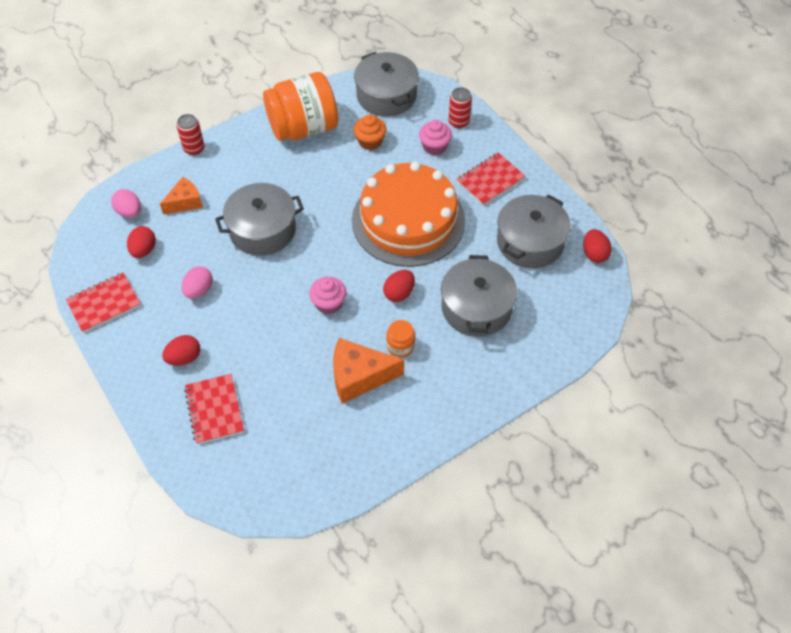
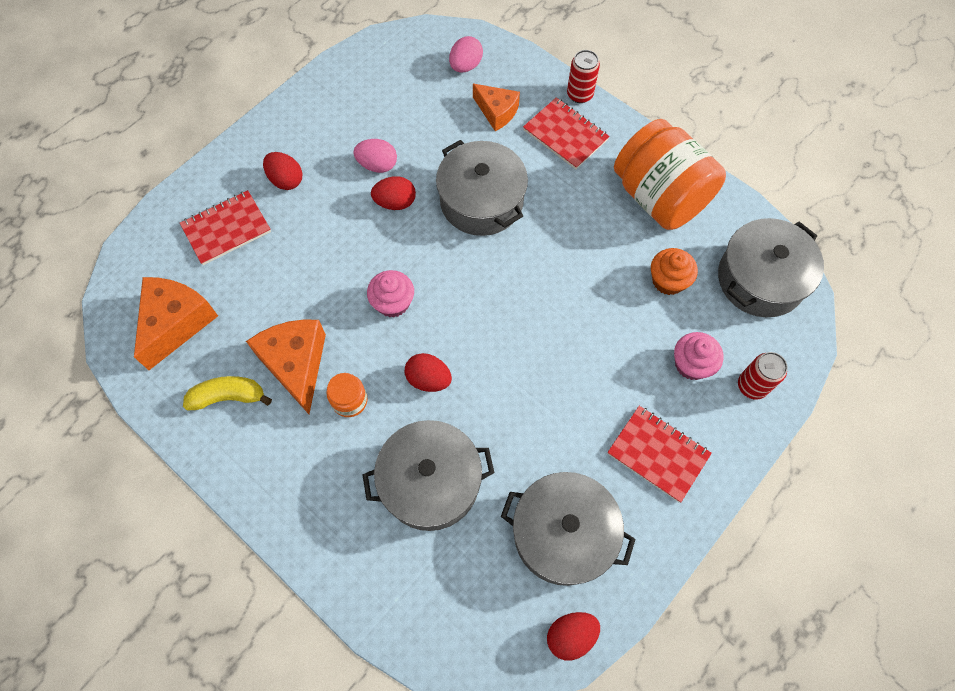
camera: 75 degrees right, 10 degrees up
(104, 304) = (338, 86): red notebook -> red notebook (565, 135)
(144, 250) = (417, 96): red egg -> red egg (395, 202)
(292, 459) = (176, 323): none -> orange cheese
(372, 428) = (228, 397): none -> yellow banana
(408, 220) = (549, 361): orange cake -> none

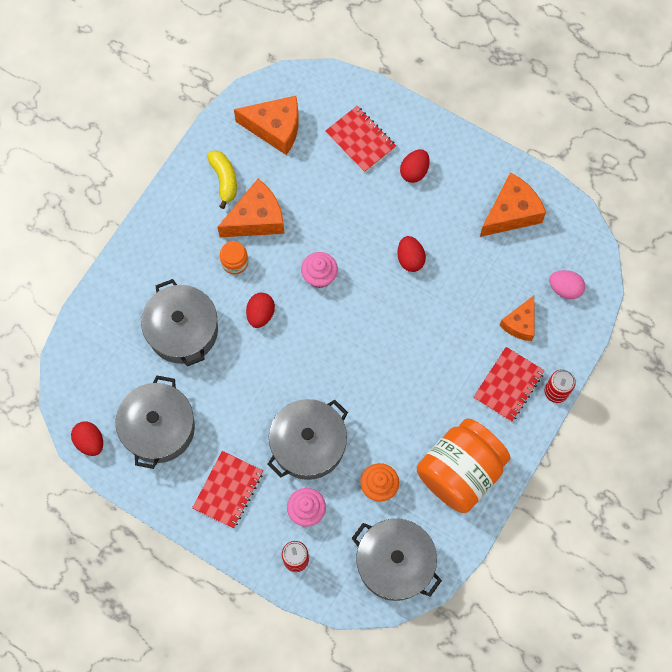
camera: 80 degrees right, 5 degrees up
(365, 97) = (511, 213): none -> orange cheese
(377, 165) = (443, 237): pink egg -> none
(481, 201) = (425, 326): grey pot -> grey pot (308, 444)

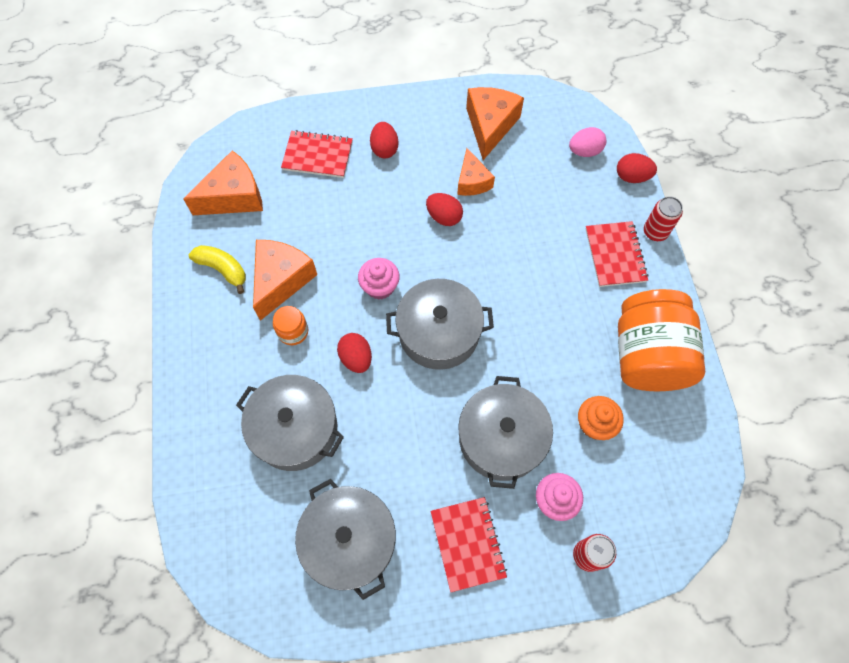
camera: 40 degrees left, 5 degrees down
(90, 442) = (291, 614): red egg -> red egg (632, 177)
(395, 563) = (672, 481): grey pot -> grey pot (439, 333)
(520, 323) = (577, 201): orange cheese -> orange cheese (472, 181)

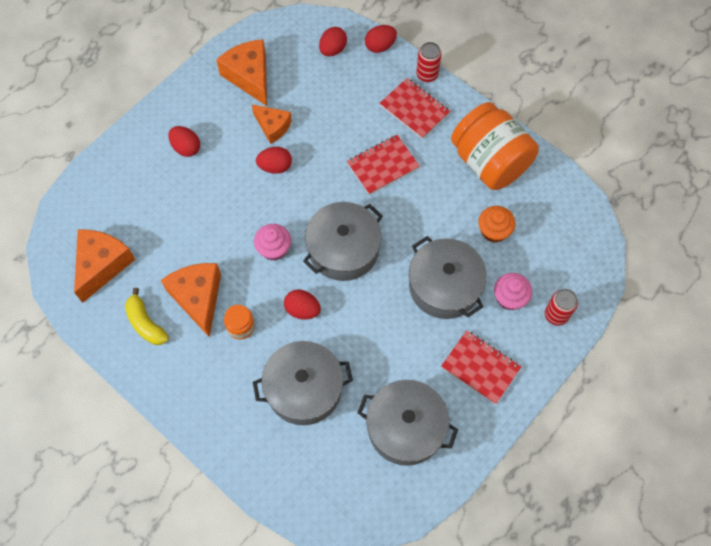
camera: 40 degrees left, 0 degrees up
(223, 269) = (146, 323): yellow banana -> yellow banana turned 120 degrees counterclockwise
(317, 156) = (139, 188): red notebook -> red notebook (383, 166)
(584, 151) = (333, 49): pink egg -> red egg

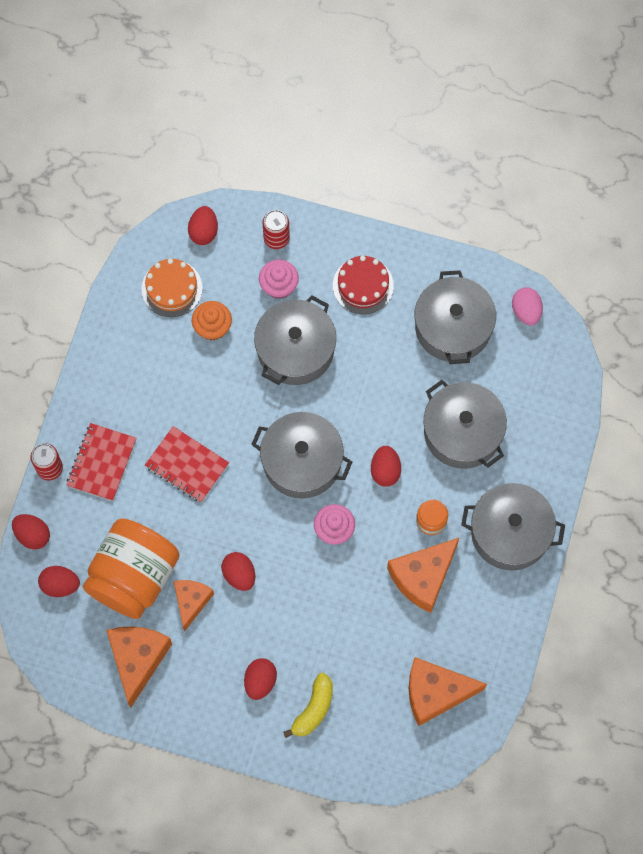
camera: 115 degrees left, 5 degrees up
(146, 323) = (474, 614): yellow banana -> yellow banana (313, 709)
(195, 386) = (510, 532): none -> grey pot
(249, 76) = (138, 659): orange cheese -> orange cheese turned 150 degrees clockwise
(391, 503) = (526, 311): none -> pink egg
(480, 367) = (363, 285): red notebook -> red cake
(489, 162) = (133, 361): orange jar -> orange jar (134, 577)
(543, 214) = (172, 288): none -> orange cake
(586, 259) = (203, 231): none -> red egg

